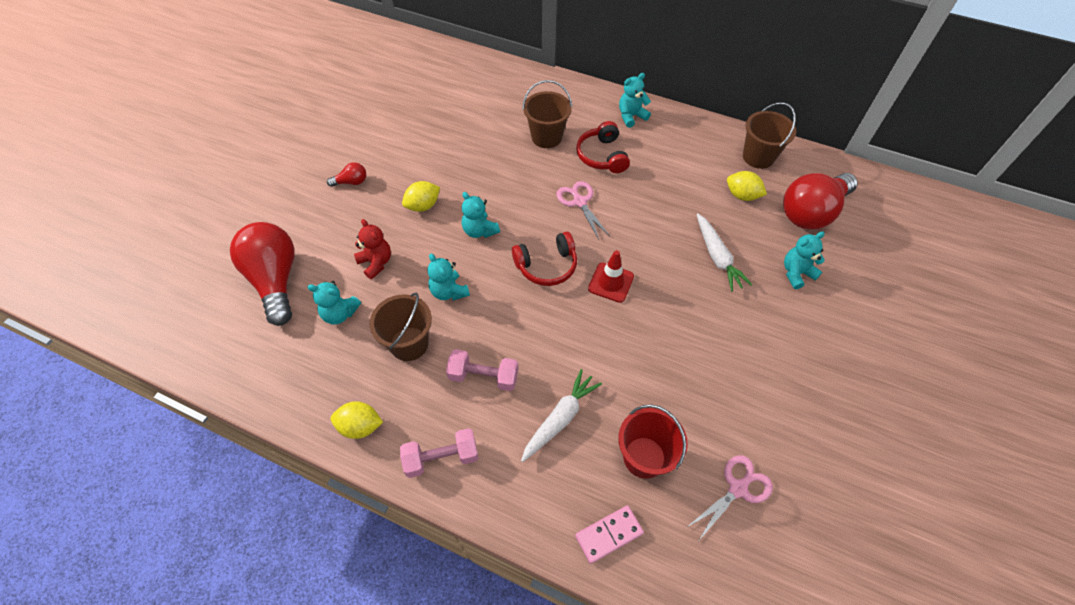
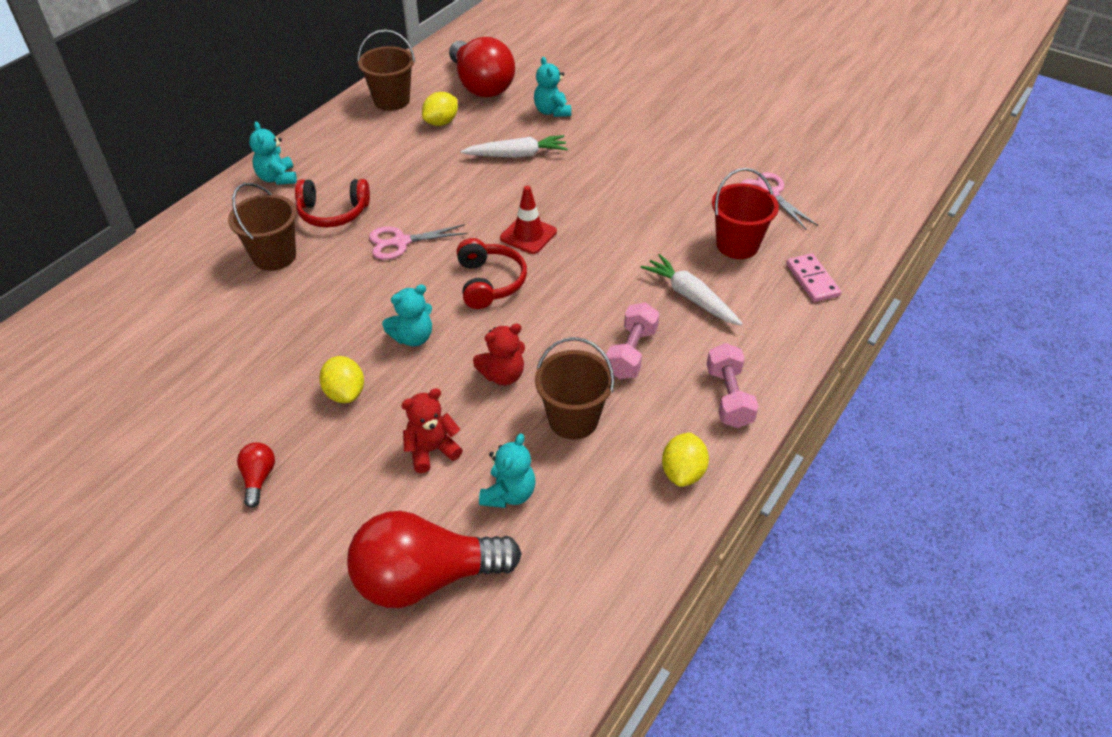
camera: 80 degrees left, 10 degrees down
(449, 291) = (503, 375): turquoise teddy bear -> red teddy bear

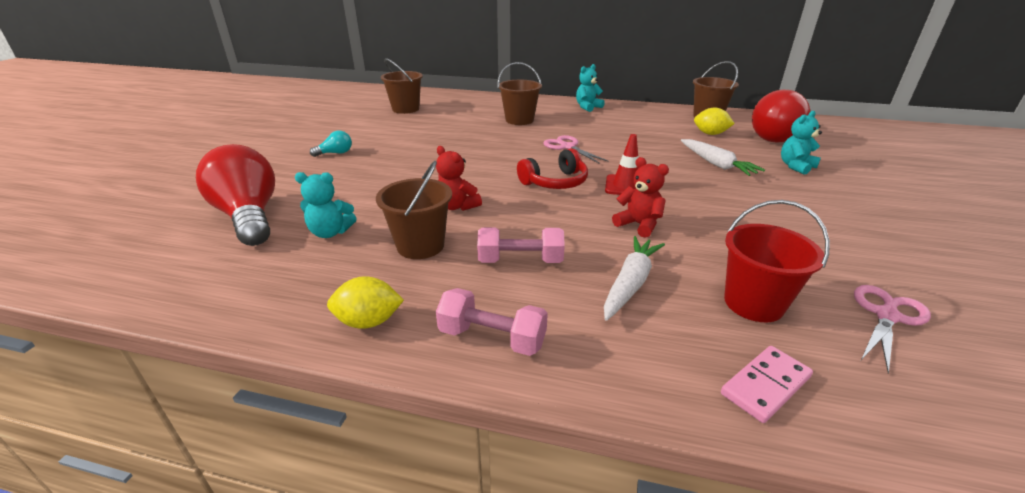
camera: 70 degrees right, 15 degrees down
(112, 371) = (405, 109): none -> brown bucket
(258, 478) = (335, 153): red light bulb -> turquoise light bulb
(333, 212) = (574, 125): red headphones -> none
(345, 393) = (413, 160): yellow lemon -> none
(413, 337) = (476, 169): turquoise teddy bear -> none
(431, 450) = (369, 196): red teddy bear -> red teddy bear (638, 225)
(729, 397) = (492, 338): pink dumbbell -> pink dumbbell turned 45 degrees clockwise

